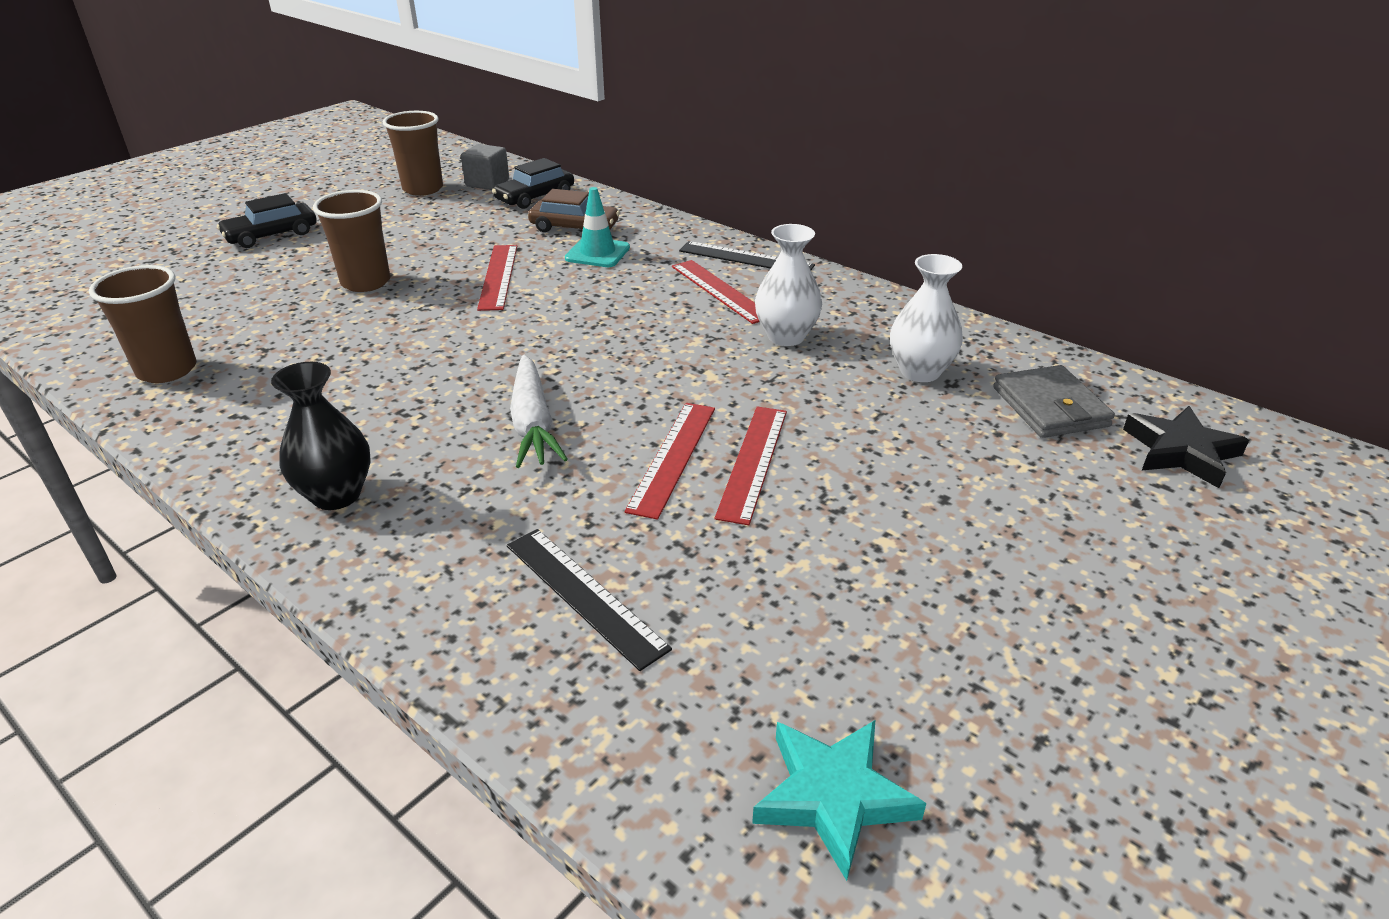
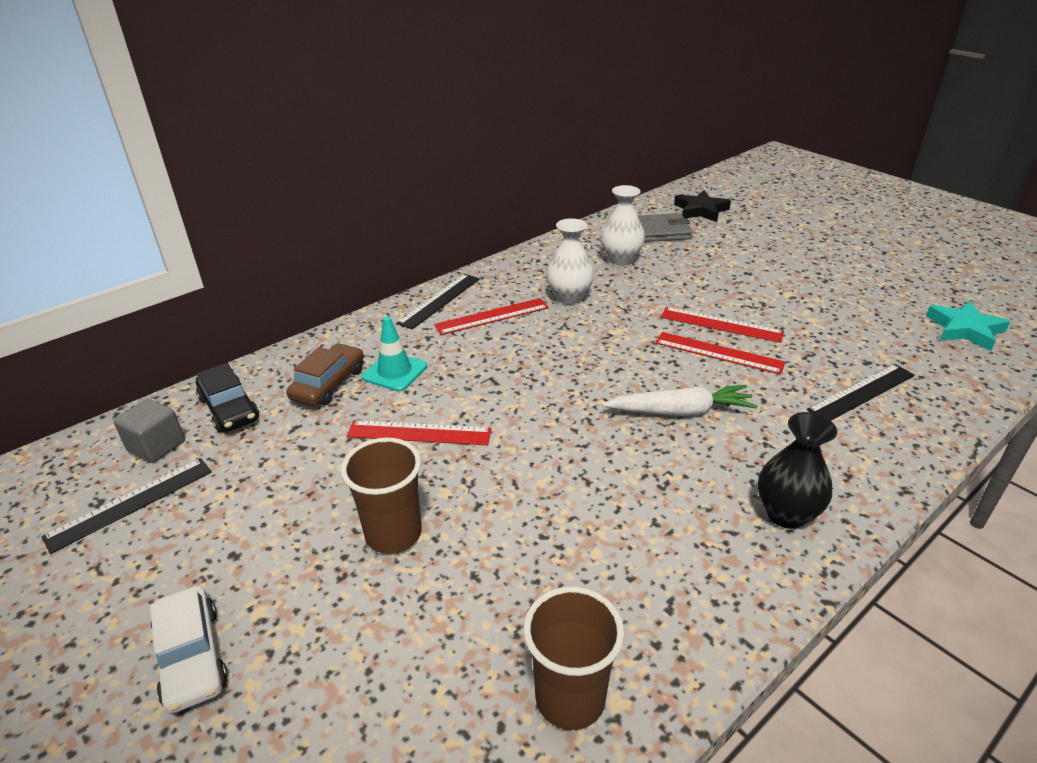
camera: 80 degrees left, 0 degrees up
(271, 235) = (191, 657): black car -> white car
(423, 189) = (130, 503): brown cup -> black ruler

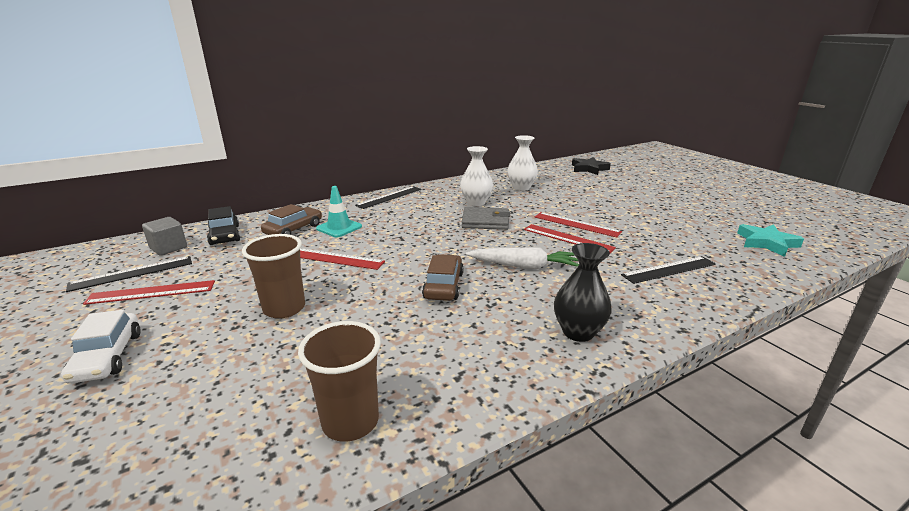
camera: 10 degrees right, 10 degrees down
(492, 316) = (419, 207): red ruler -> red ruler (151, 292)
(590, 461) = (443, 285): none -> brown car
(660, 231) = (556, 176): grey wallet -> grey wallet (485, 221)

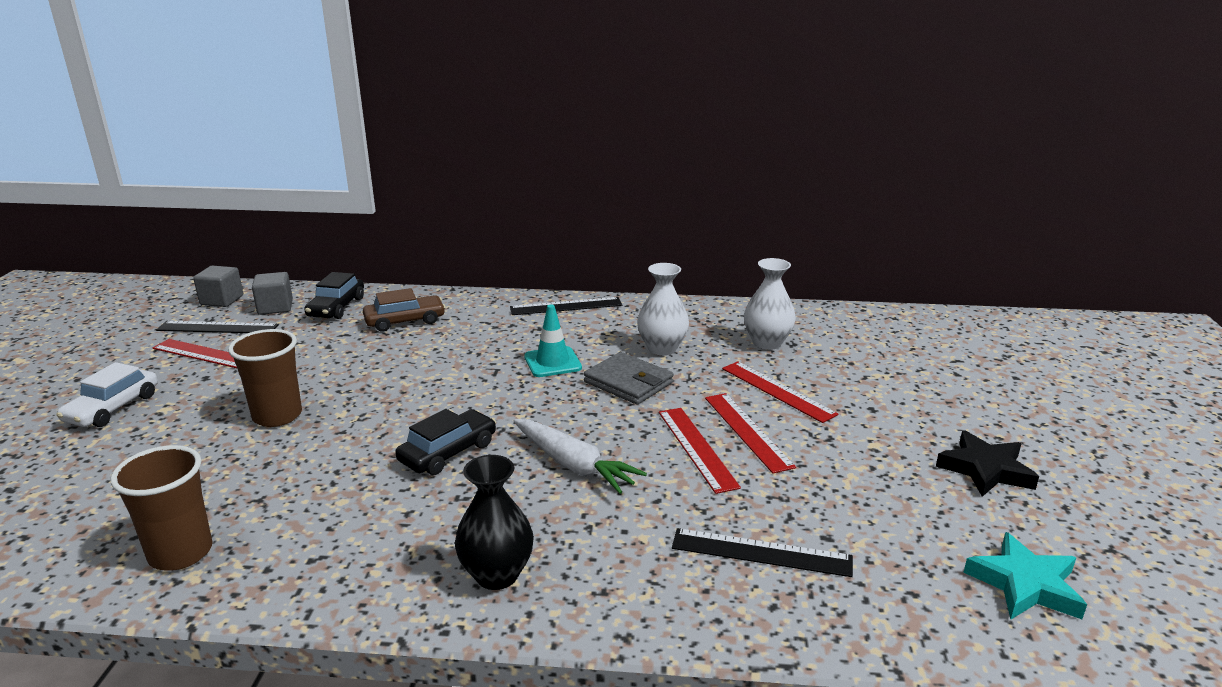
camera: 35 degrees right, 0 degrees up
(106, 256) = (222, 300): none -> grey cube
(335, 258) = (394, 374): red ruler -> red ruler (777, 391)
(339, 228) = (451, 334): turquoise traffic cone -> turquoise traffic cone (552, 362)
(443, 285) = (448, 452): brown car -> black car
(589, 169) = (942, 340): black star -> black star (985, 469)

